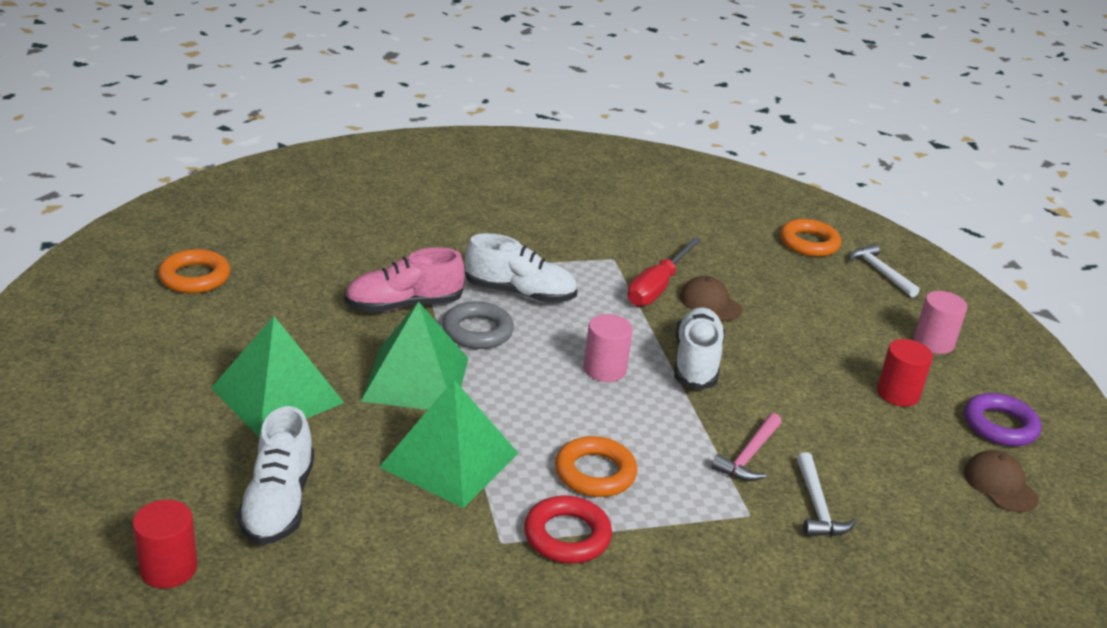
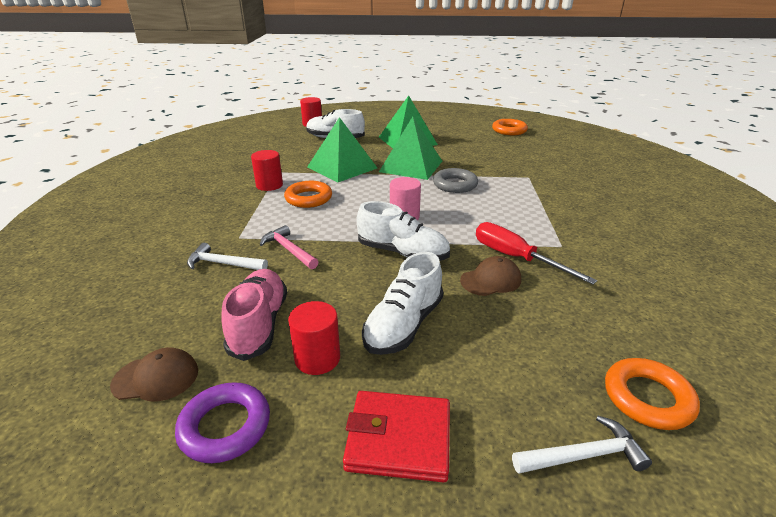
camera: 110 degrees right, 0 degrees up
(404, 305) = (484, 169): pink shoe -> pink shoe (259, 324)
(520, 293) = (501, 202): white shoe -> white shoe (403, 325)
(567, 536) = (269, 185): red ring -> red cylinder
(933, 342) = (398, 439): pink cylinder -> red wallet

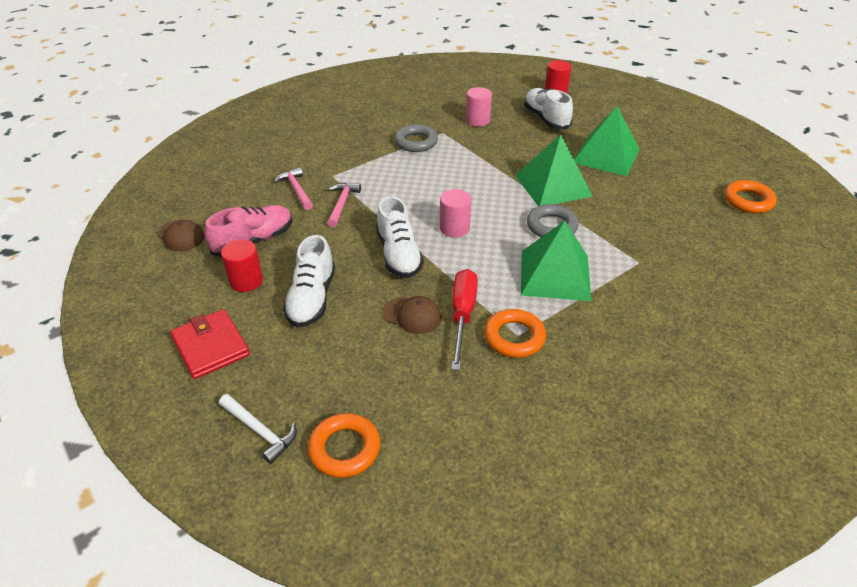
camera: 50 degrees right, 10 degrees up
(223, 264) = (297, 190): white hammer -> pink hammer
(225, 426) = (169, 280): purple ring -> none
(269, 185) = (416, 142): red cylinder -> grey ring
(291, 156) = (477, 120): none -> pink cylinder
(308, 198) = (421, 170): orange ring -> orange ring (514, 337)
(342, 167) = (494, 154): green pyramid -> green pyramid (555, 275)
(403, 325) = (312, 299): white shoe -> white shoe turned 75 degrees counterclockwise

